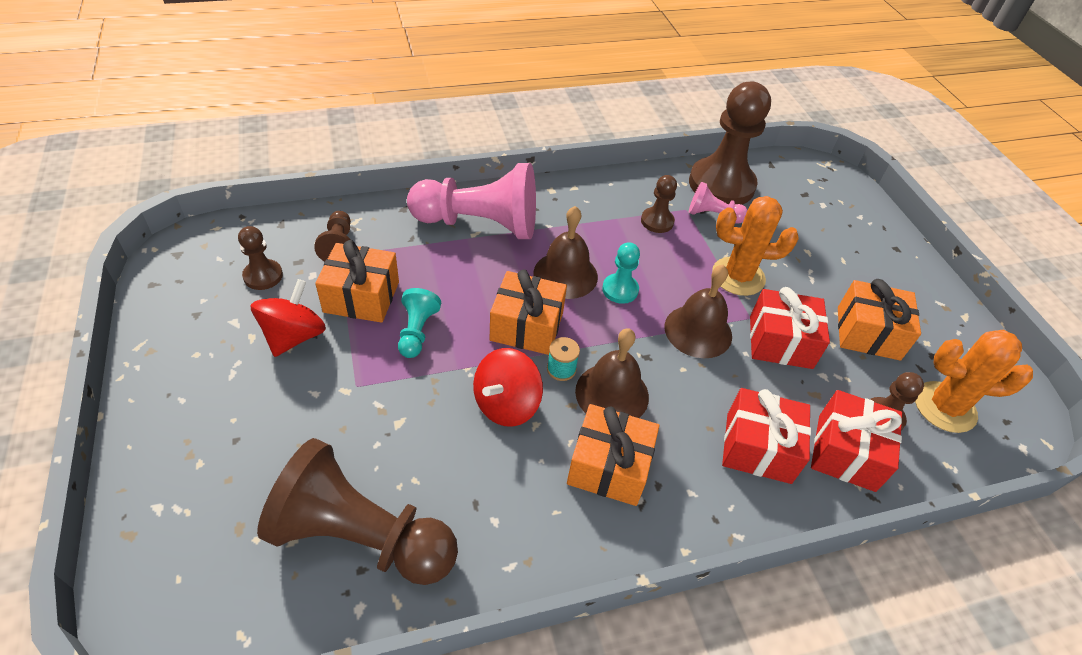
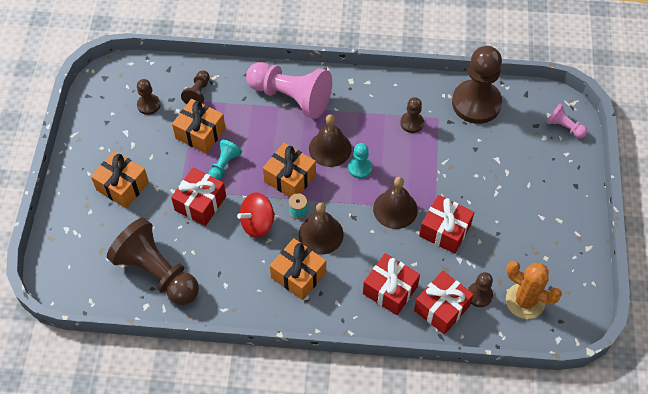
camera: 25 degrees right, 10 degrees up
(294, 336) = (155, 150): red spinning top -> none
(399, 397) = (200, 203): none -> red gift
(712, 215) = (454, 127): pink pawn -> pink pawn (564, 127)
(738, 276) = (444, 178): orange cactus -> none
(868, 333) = (508, 240): orange gift -> orange gift (122, 186)

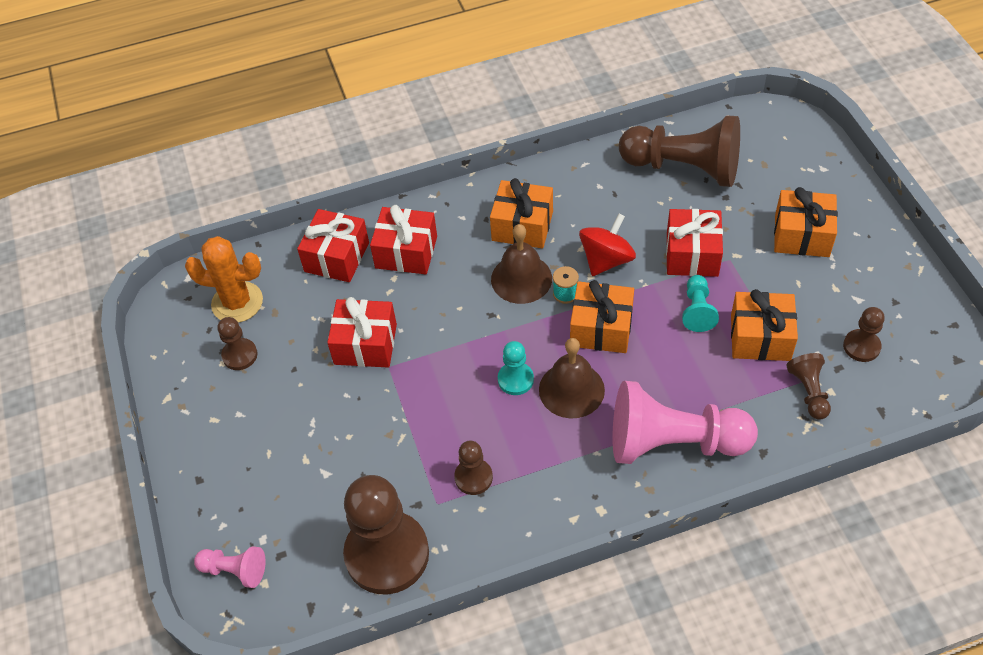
camera: 160 degrees right, 5 degrees down
(395, 209) = (442, 345): brown bell -> none
(479, 295) = (295, 287): brown pawn -> brown pawn (240, 355)

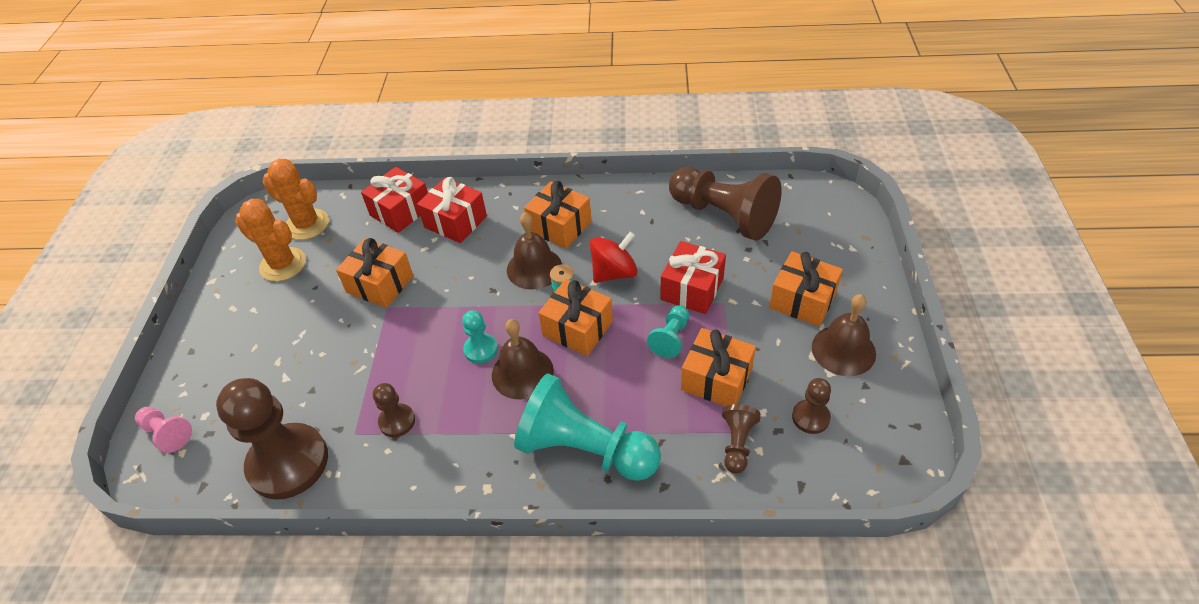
camera: 20 degrees right, 5 degrees down
(240, 355) = (283, 264): brown pawn -> orange cactus
(365, 344) = (380, 284): red gift -> orange gift
(673, 443) = (585, 449): pink pawn -> turquoise pawn
(861, 273) = (843, 350): none -> brown bell

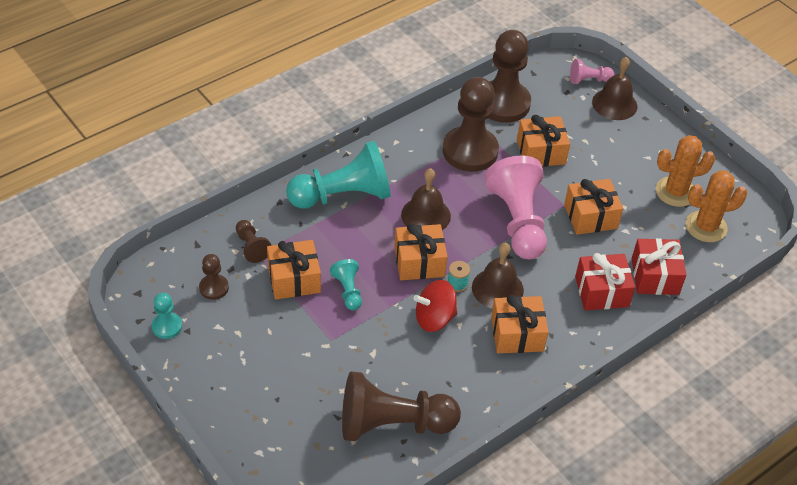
camera: 135 degrees right, 0 degrees up
(397, 421) = (470, 151): brown pawn -> brown pawn, size x2.12
(446, 316) = (517, 221): none -> pink pawn
(481, 349) = (469, 214): turquoise pawn -> turquoise pawn (167, 326)
(614, 273) = (434, 318): red spinning top -> red spinning top turned 60 degrees clockwise
(692, 289) = (364, 338): red gift -> none
(802, 300) = (271, 375): orange gift -> orange gift (541, 152)
(843, 350) = (217, 349): brown bell -> brown bell (614, 104)

